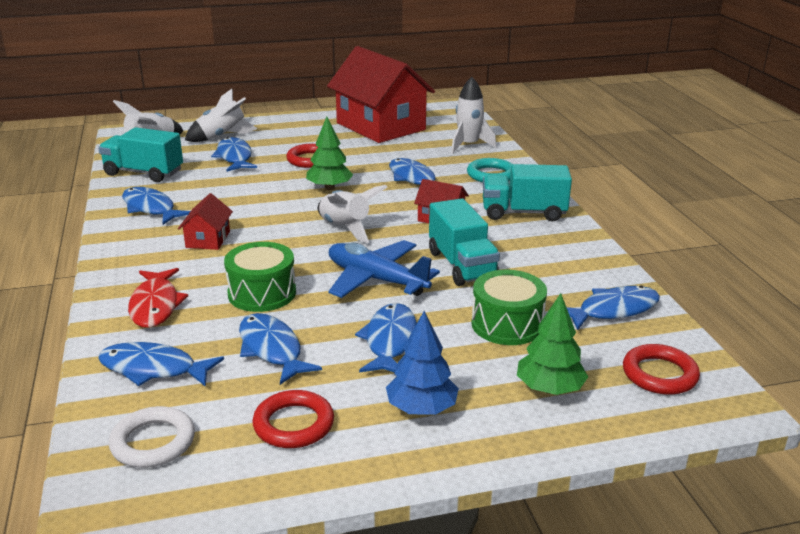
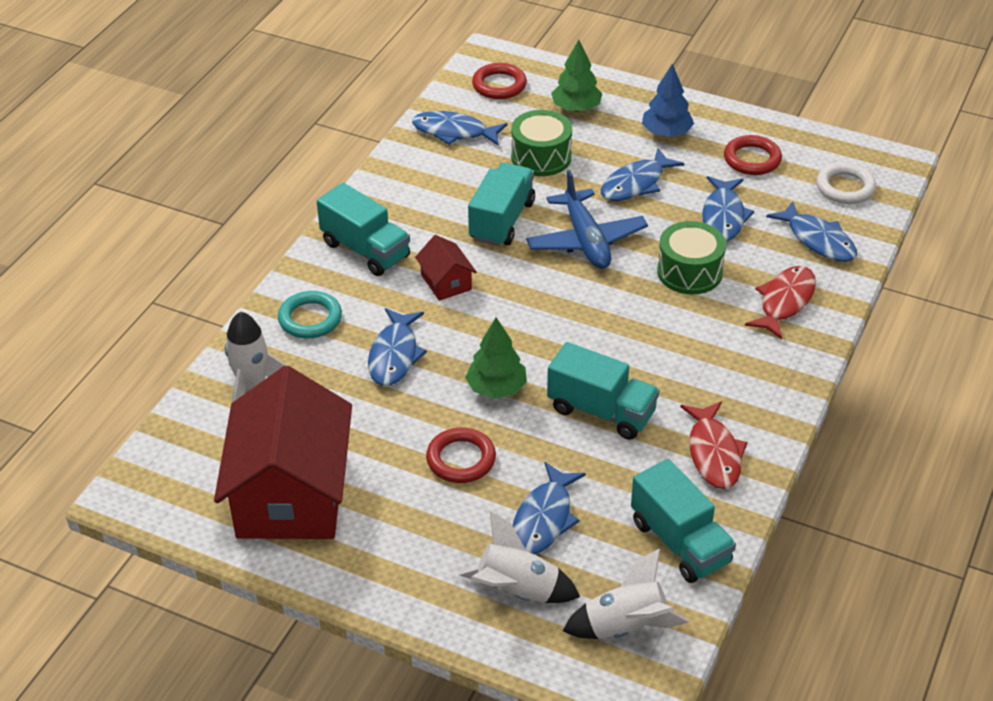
camera: 140 degrees left, 15 degrees up
(150, 208) = (713, 453): blue fish -> red fish
(208, 239) = (687, 366): red house -> none
(248, 201) = (601, 411): none -> turquoise truck
(345, 228) = (546, 314): white rocket -> none

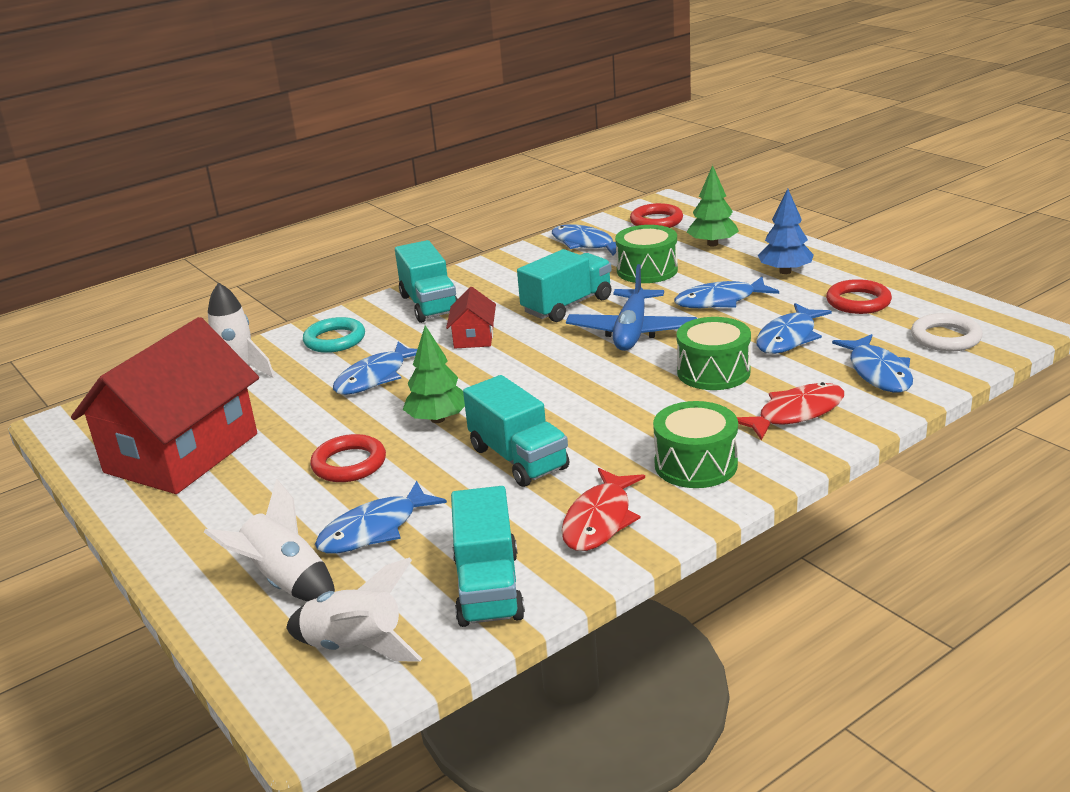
camera: 30 degrees right, 15 degrees down
(745, 377) = (695, 464): none -> green drum

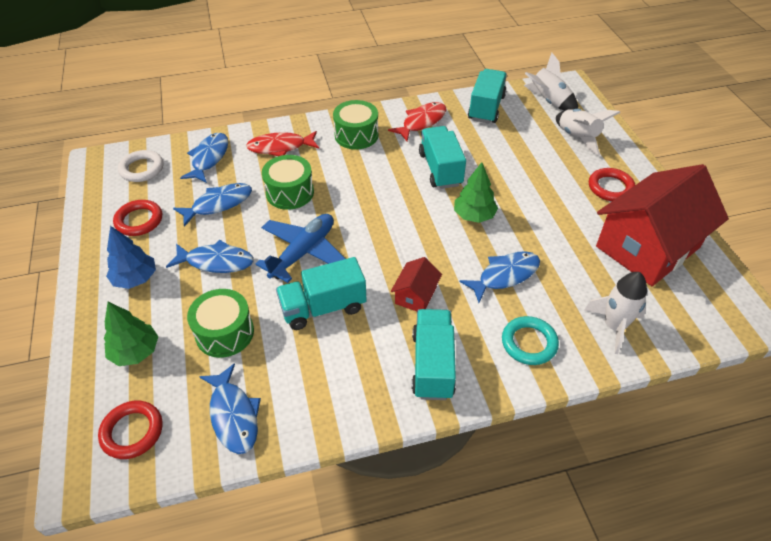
camera: 160 degrees left, 20 degrees up
(349, 464) = (537, 199): red ring -> red ring (610, 187)
(374, 530) = (530, 151): blue fish -> none

